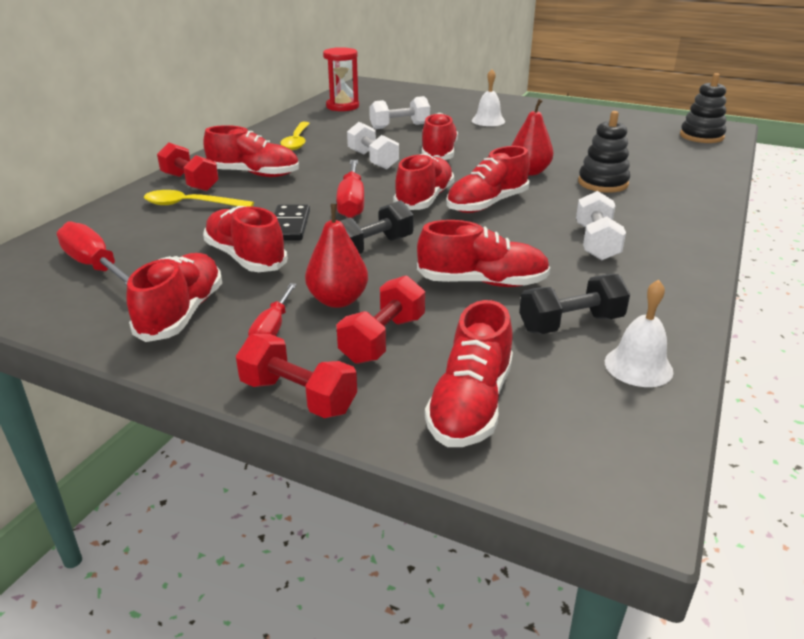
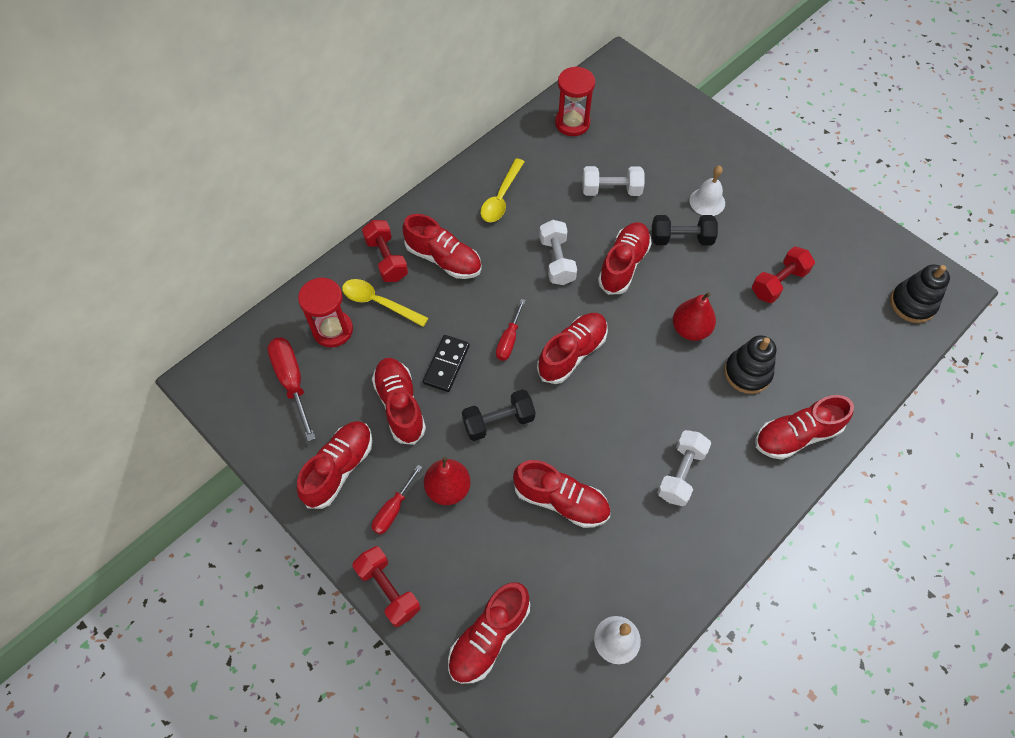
camera: 20 degrees right, 30 degrees up
(140, 227) = (333, 330): none -> red hourglass
(352, 202) = (509, 340): red screwdriver -> red screwdriver, size x0.63
(383, 339) = (461, 547): red dumbbell -> red dumbbell (778, 283)
(487, 204) = (622, 379): red shoe -> red shoe (796, 435)
(571, 324) = (598, 576): black dumbbell -> black dumbbell (681, 239)

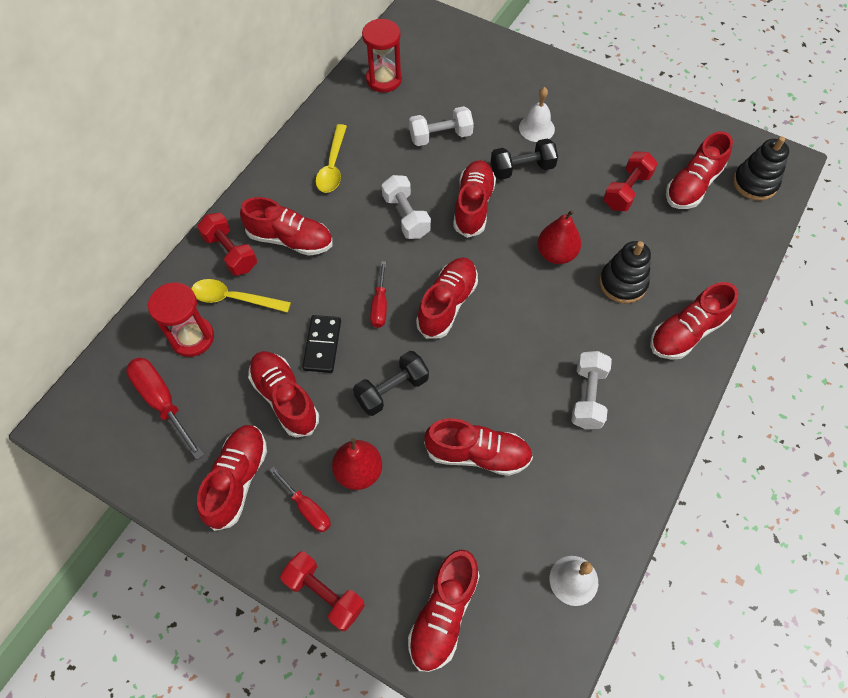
camera: 15 degrees left, 0 degrees up
(393, 509) = (307, 508): red screwdriver -> red screwdriver turned 60 degrees counterclockwise
(847, 292) = (692, 185): none -> red shoe

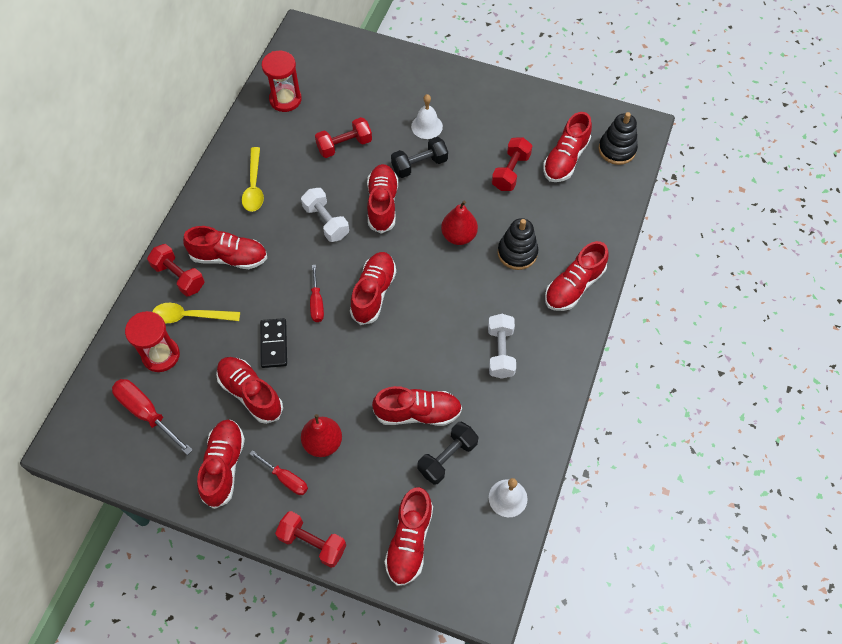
camera: 10 degrees left, 0 degrees up
(392, 390) = (339, 372): black dumbbell -> black dumbbell (447, 457)
(440, 136) = (344, 145): white dumbbell -> red dumbbell

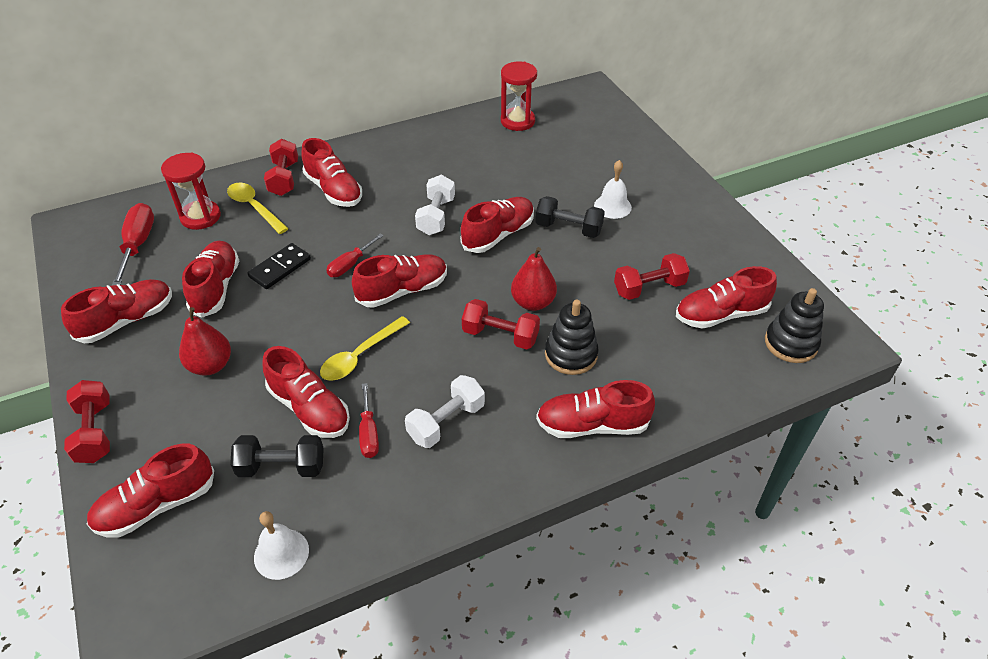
camera: 45 degrees right, 15 degrees down
(254, 186) = (416, 159): yellow spoon -> yellow spoon (360, 356)
(285, 479) = (149, 367): red screwdriver -> red screwdriver (369, 433)
(344, 145) = (523, 176): red dumbbell -> red dumbbell (500, 335)

